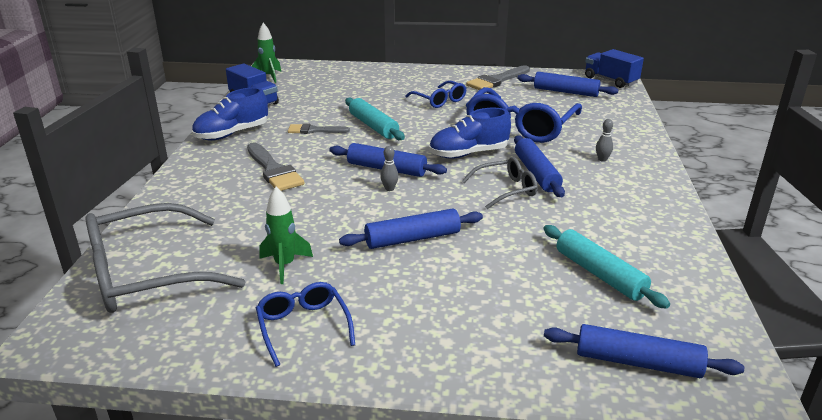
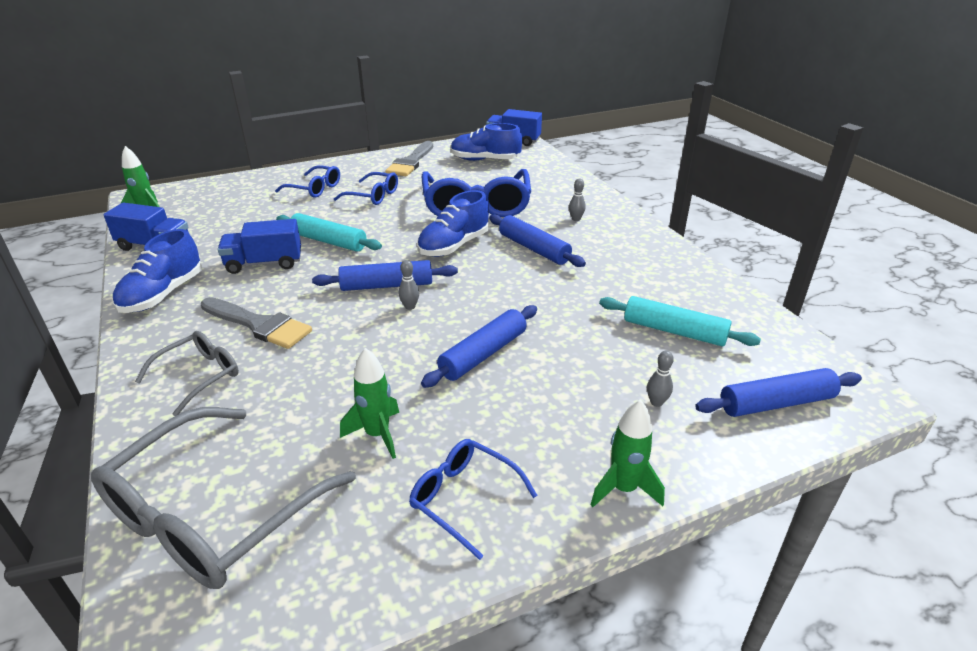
camera: 30 degrees left, 5 degrees up
(314, 130) = (264, 263): grey brush -> blue truck
(399, 85) = (314, 189): none -> blue glasses
(426, 368) = (623, 489): none -> green rocket
(506, 190) = (522, 273): grey glasses -> grey glasses (199, 376)
(521, 321) = (656, 402): none -> grey bowling pin
(565, 92) = (485, 160): blue rolling pin -> blue shoe

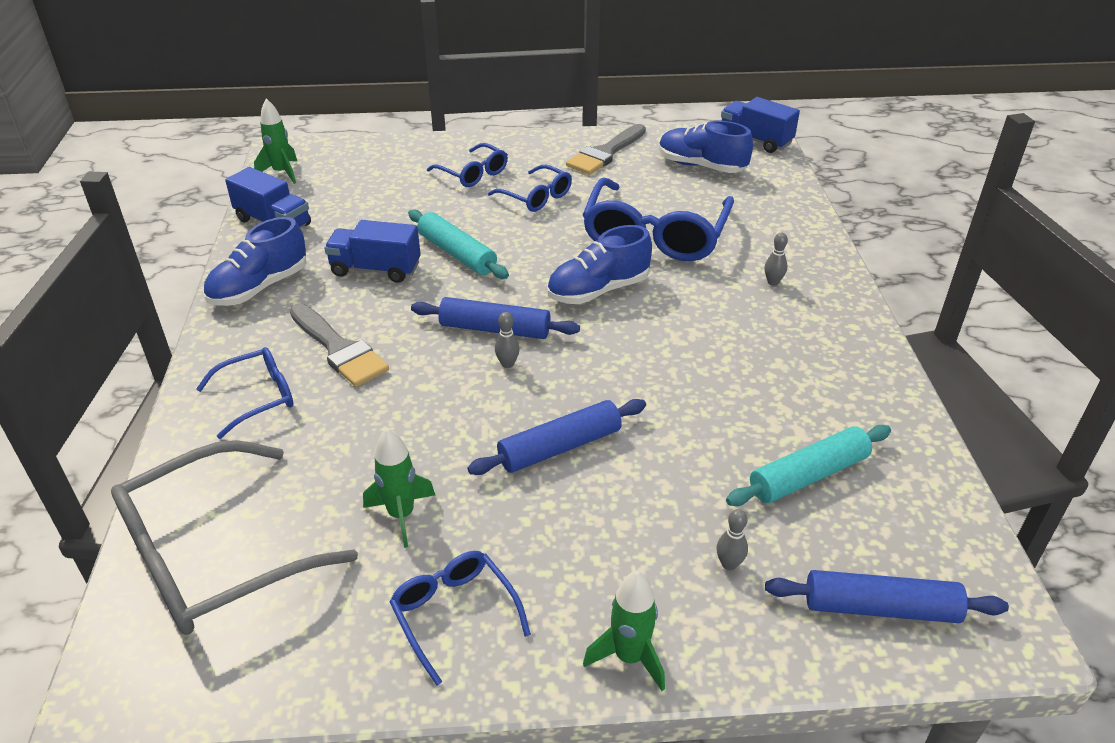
camera: 20 degrees right, 5 degrees up
(199, 376) = (258, 397): grey glasses -> blue glasses
(534, 249) = (694, 315): blue rolling pin -> none
(674, 331) = (808, 475): turquoise rolling pin -> turquoise rolling pin turned 75 degrees counterclockwise

